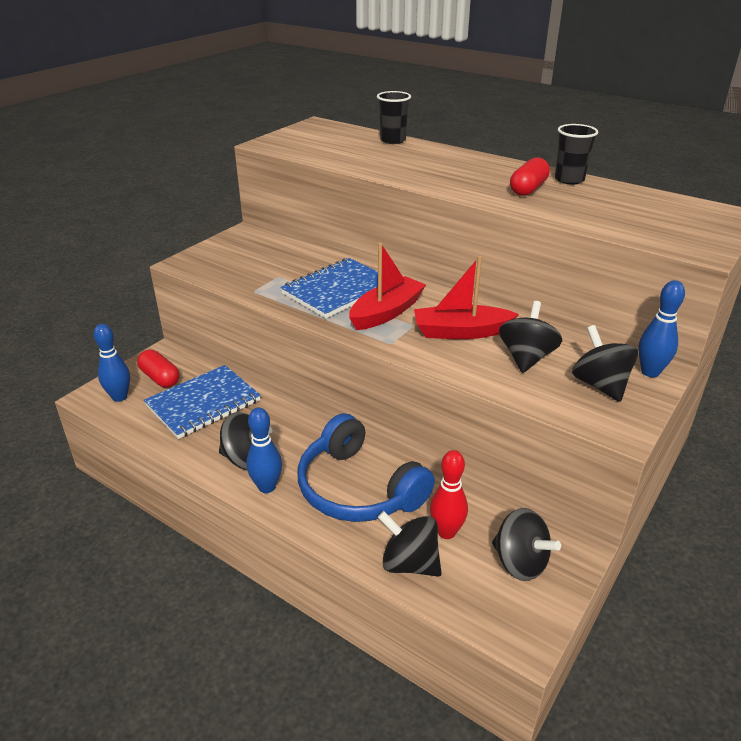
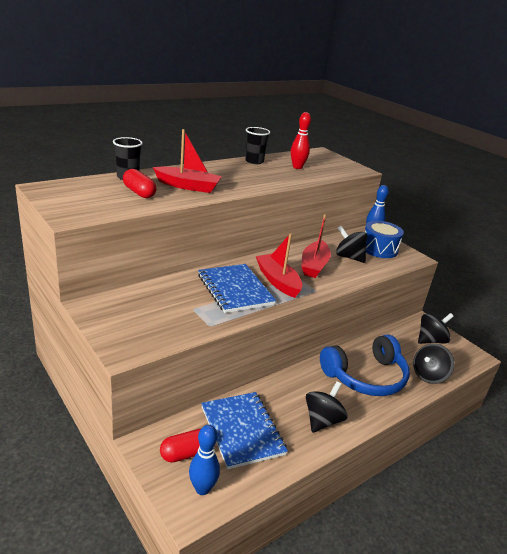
camera: 75 degrees left, 5 degrees down
(267, 487) = (355, 416): blue bowling pin -> none
(412, 165) = (188, 186): none -> red boat
(446, 532) = (407, 355): red bowling pin -> red bowling pin (297, 167)
(528, 189) = (260, 173): red capsule -> red capsule (139, 192)
(600, 385) = (379, 249): black spinning top -> blue drum

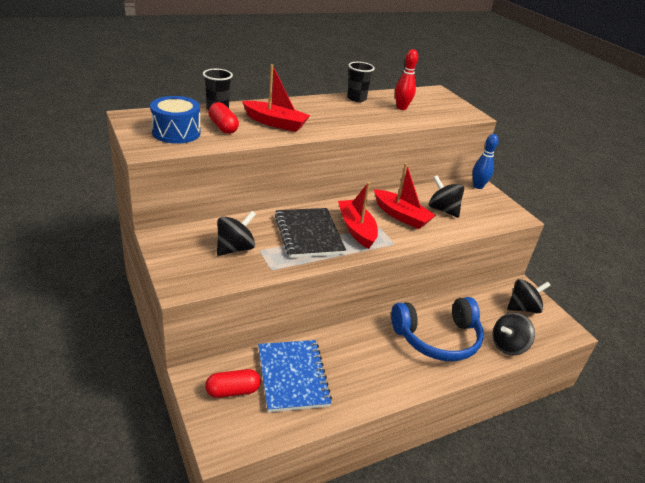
camera: 10 degrees right, 5 degrees up
(202, 488) = (239, 427): blue bowling pin -> none
(235, 290) = (308, 234): blue notebook -> black notebook
(314, 265) = (401, 216): red boat -> red boat turned 75 degrees counterclockwise
(322, 420) = (377, 377): black spinning top -> black spinning top (235, 248)
(379, 249) = (480, 203): blue drum -> blue drum (176, 132)

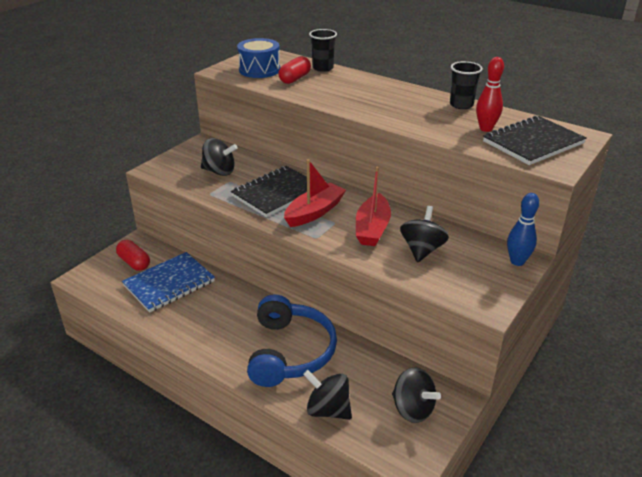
camera: 65 degrees right, 0 degrees up
(275, 123) = (336, 91): red boat -> none
(434, 105) = (533, 143): none -> black notebook
(438, 338) = (290, 352): blue headphones -> blue headphones turned 135 degrees counterclockwise

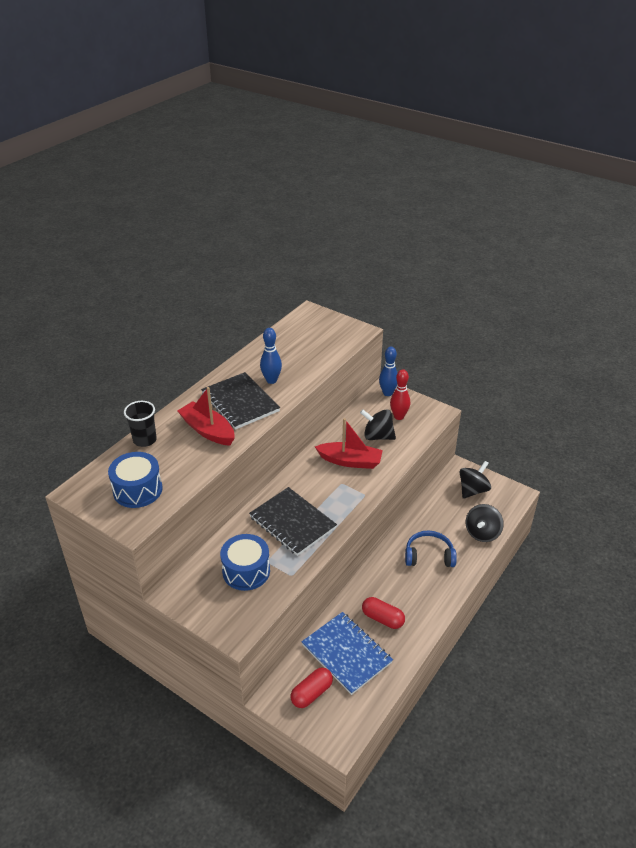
camera: 90 degrees left, 5 degrees up
(219, 171) = (246, 571): black spinning top -> blue drum
(290, 352) = (429, 555): blue headphones -> blue headphones, size x0.63
(295, 79) = (171, 460): red capsule -> red capsule (382, 618)
(314, 212) = (326, 496): red boat -> red boat (208, 430)
(425, 116) = (271, 380): none -> blue bowling pin
(461, 105) = (251, 359): black cup -> none
(486, 128) = (297, 352): red bowling pin -> red bowling pin (399, 416)
(533, 143) = (322, 334): black notebook -> black notebook (240, 402)

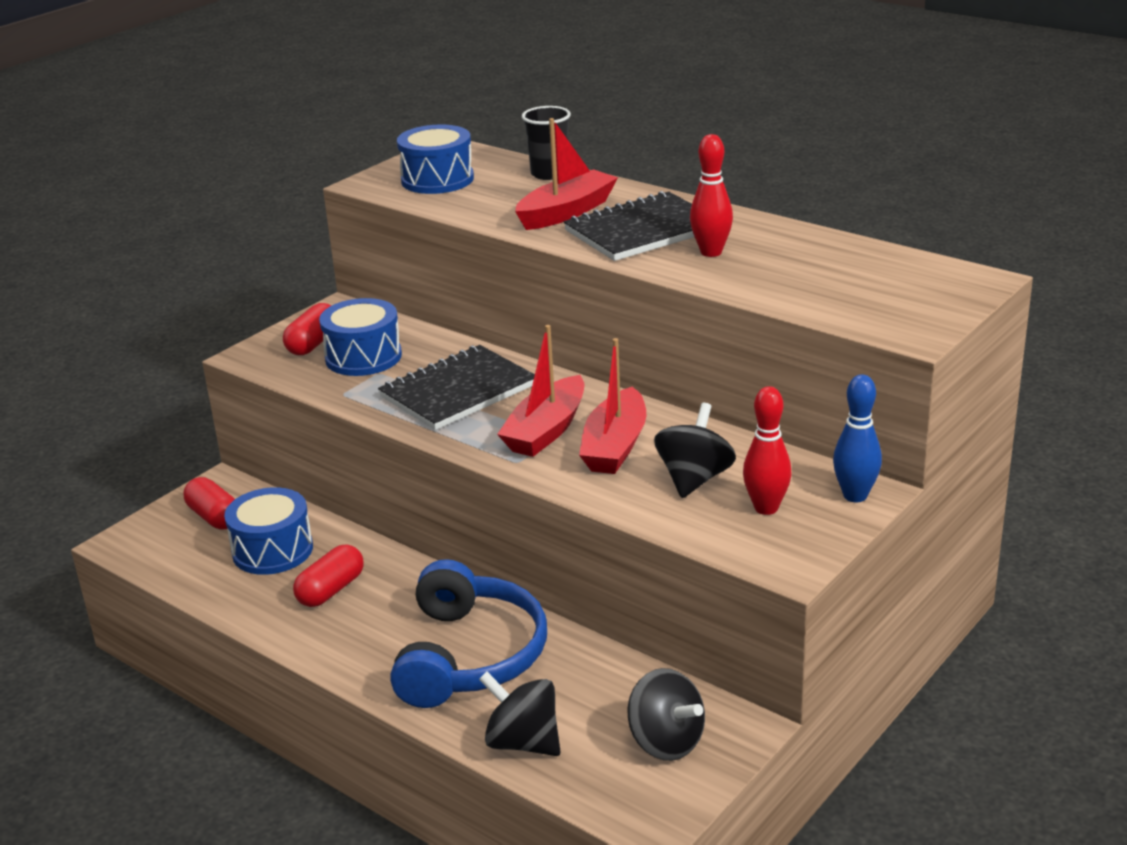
camera: 95 degrees right, 10 degrees down
(224, 600) = (313, 343): none -> red capsule
(271, 380) = (711, 252): blue bowling pin -> red bowling pin
(335, 485) = (546, 430): none -> red boat
(346, 654) = (272, 550): blue notebook -> blue drum
(429, 555) = (470, 656): blue headphones -> blue headphones, size x1.58

